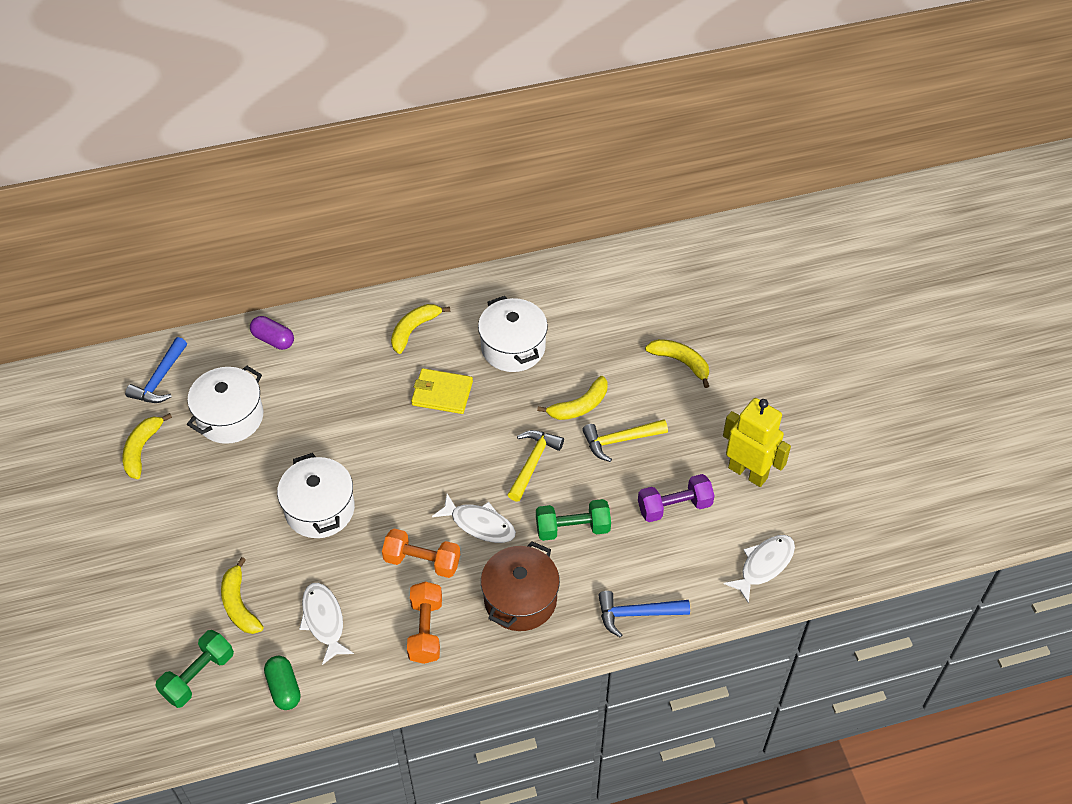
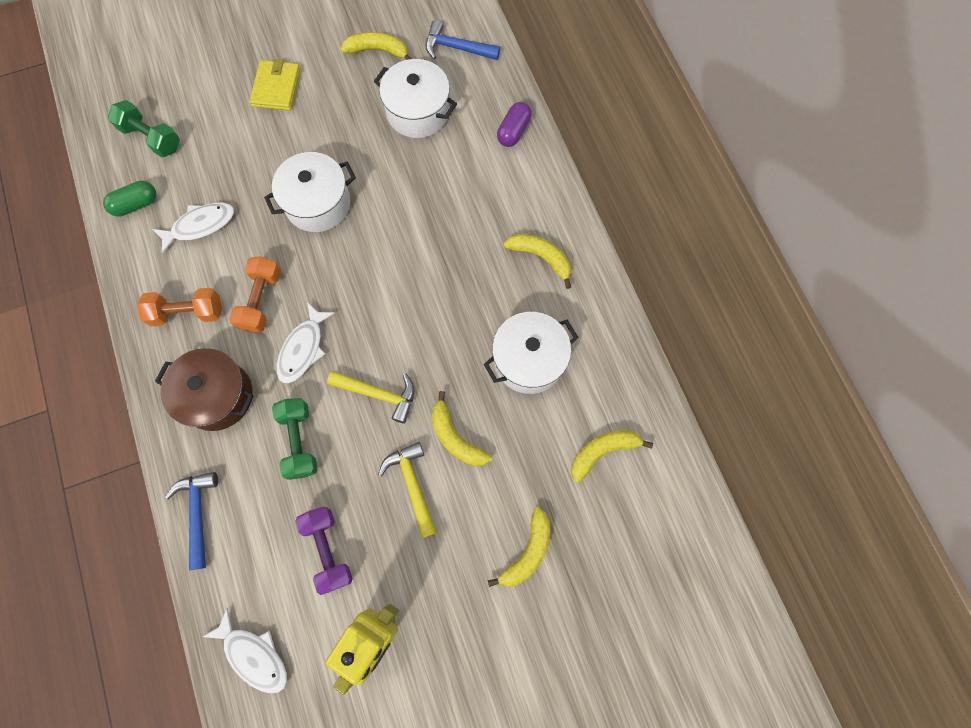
camera: 85 degrees right, 20 degrees up
(239, 604) = (218, 156): yellow banana -> yellow banana (602, 451)
(442, 393) = (461, 295): yellow wallet -> yellow wallet (276, 87)

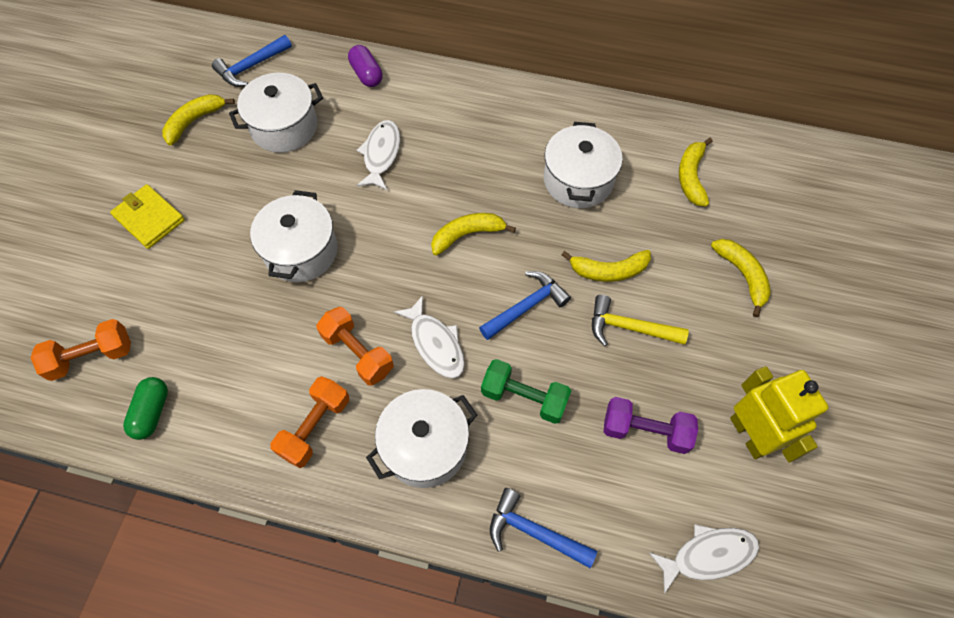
camera: 55 degrees left, 10 degrees down
(151, 138) = (91, 357): green dumbbell -> orange dumbbell
(200, 225) = (231, 364): white fish -> white fish (381, 154)
(217, 396) = (425, 446): brown pot -> white pot
(379, 394) = (526, 306): yellow hammer -> blue hammer
(541, 257) = (495, 121): yellow banana -> yellow banana (467, 235)

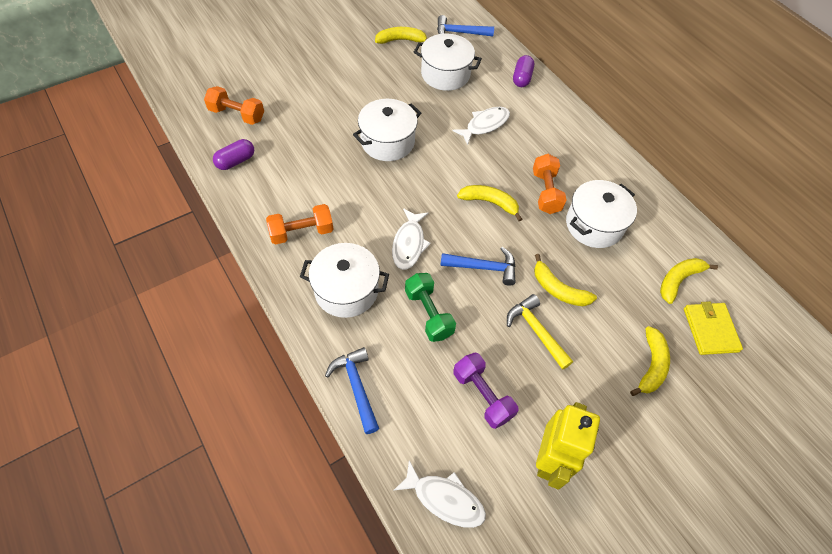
camera: 40 degrees right, 5 degrees down
(149, 218) = (330, 71): yellow wallet -> yellow wallet (710, 329)
(152, 412) = (236, 161): green capsule -> purple capsule
(357, 353) = (362, 214): orange dumbbell -> orange dumbbell (545, 192)

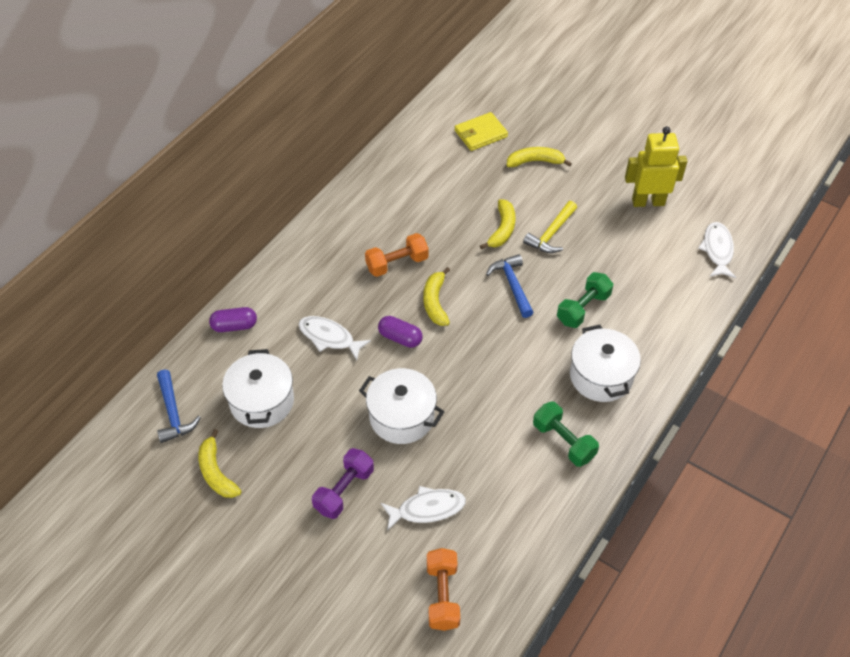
camera: 110 degrees left, 5 degrees down
(236, 161) = (512, 554): purple capsule -> purple capsule (400, 338)
(302, 232) = (563, 441): orange dumbbell -> green dumbbell
(356, 386) = (679, 332): blue hammer -> none
(409, 244) = (522, 348): white fish -> white fish (427, 509)
(482, 395) = (628, 251): purple dumbbell -> purple dumbbell (344, 490)
(594, 225) = (417, 220): white pot -> none
(678, 280) = (444, 157): yellow banana -> none

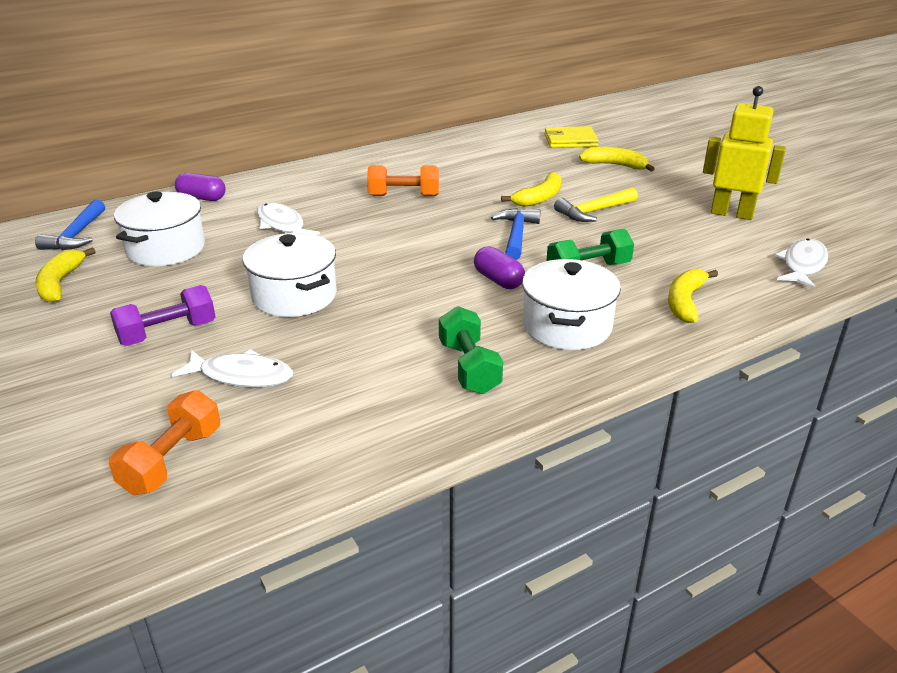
camera: 25 degrees right, 20 degrees down
(400, 338) = (354, 242): purple capsule -> purple capsule (498, 280)
(435, 302) = (418, 227): yellow banana -> yellow banana (685, 302)

